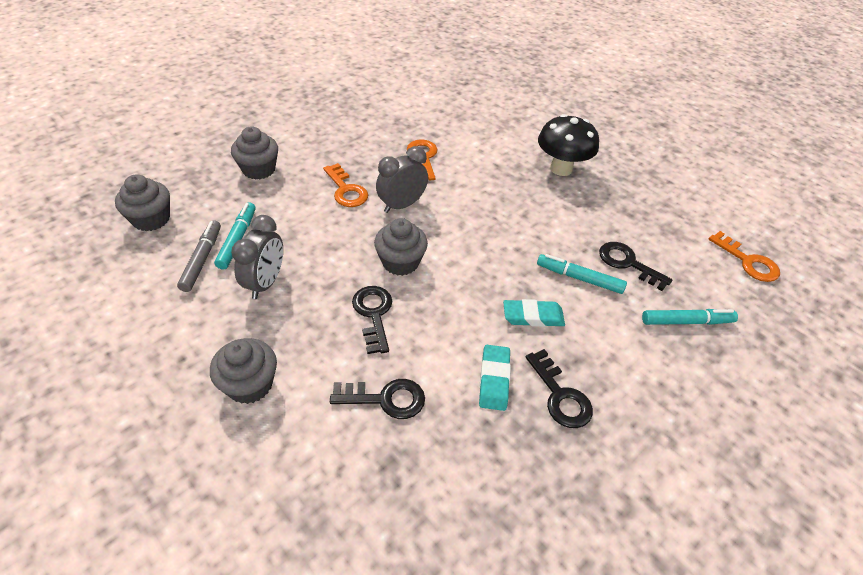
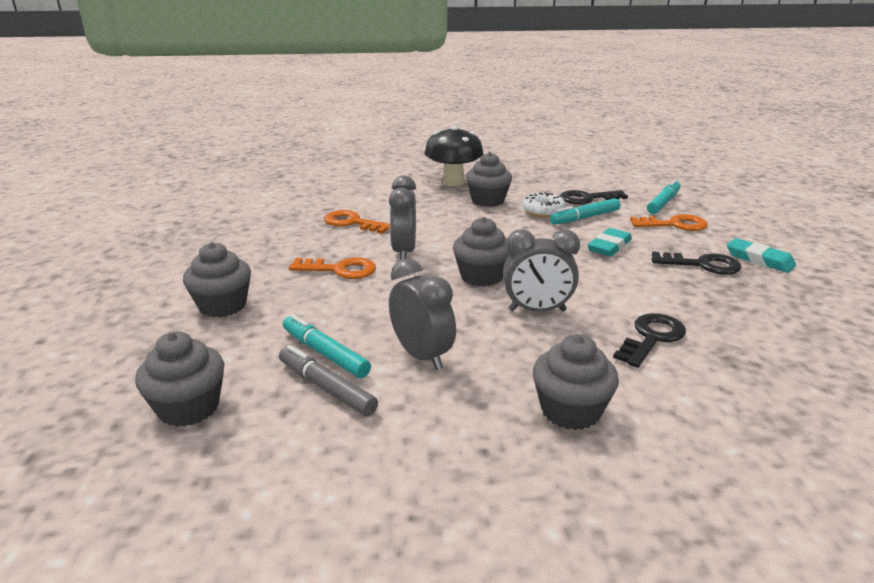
camera: 50 degrees left, 20 degrees down
(373, 314) = (537, 310): black key -> grey clock
(494, 379) = (666, 283): turquoise eraser -> turquoise eraser (759, 259)
(546, 205) = (487, 200): none -> grey cupcake
(562, 246) = (543, 211): none -> white donut
(747, 261) = (624, 168): orange key -> orange key (674, 225)

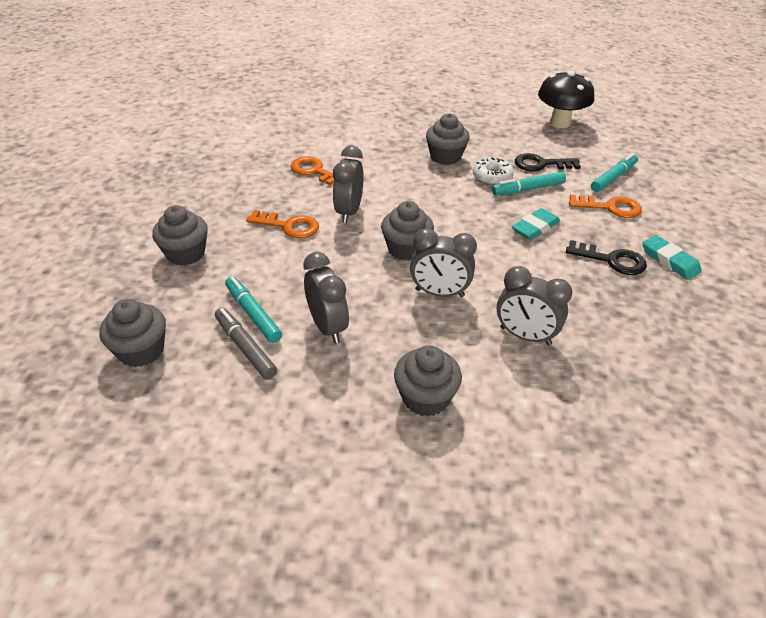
camera: 10 degrees right, 15 degrees up
(453, 182) = (422, 129): black mushroom -> black mushroom (560, 123)
(651, 338) = (525, 336): black key -> grey clock

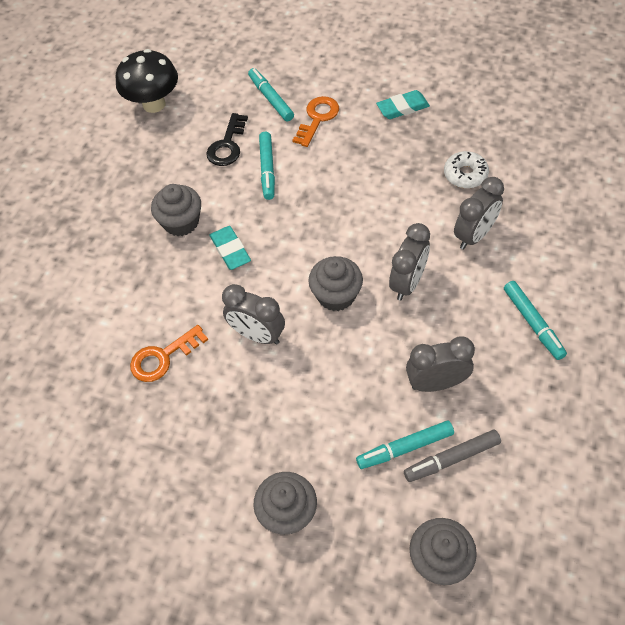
camera: 70 degrees left, 15 degrees up
(289, 226) = (266, 398): orange key -> none
(425, 398) = (533, 323): grey cupcake -> turquoise marker
(492, 177) = (235, 192): white donut -> white donut (465, 174)
(535, 227) = (331, 183): turquoise eraser -> turquoise eraser (230, 250)
(611, 260) = (392, 145): black key -> none

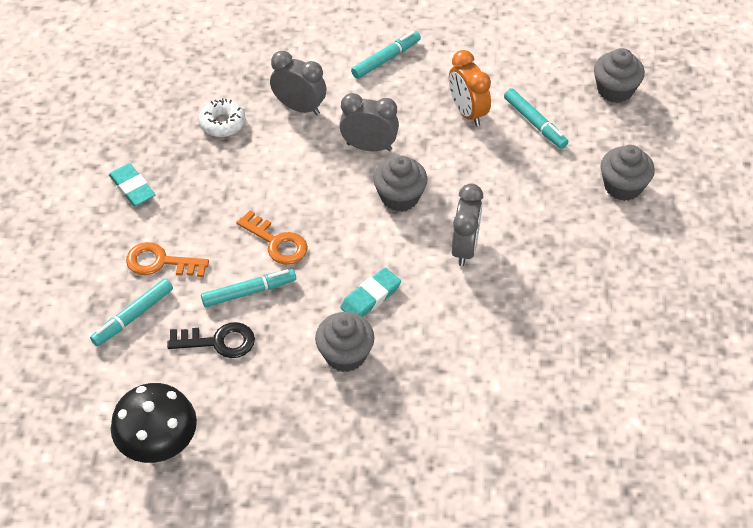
camera: 110 degrees left, 5 degrees down
(163, 357) = (516, 318): orange key -> orange key (276, 242)
(436, 383) = (467, 112): grey clock -> orange clock
(451, 458) = (532, 94): grey marker -> none

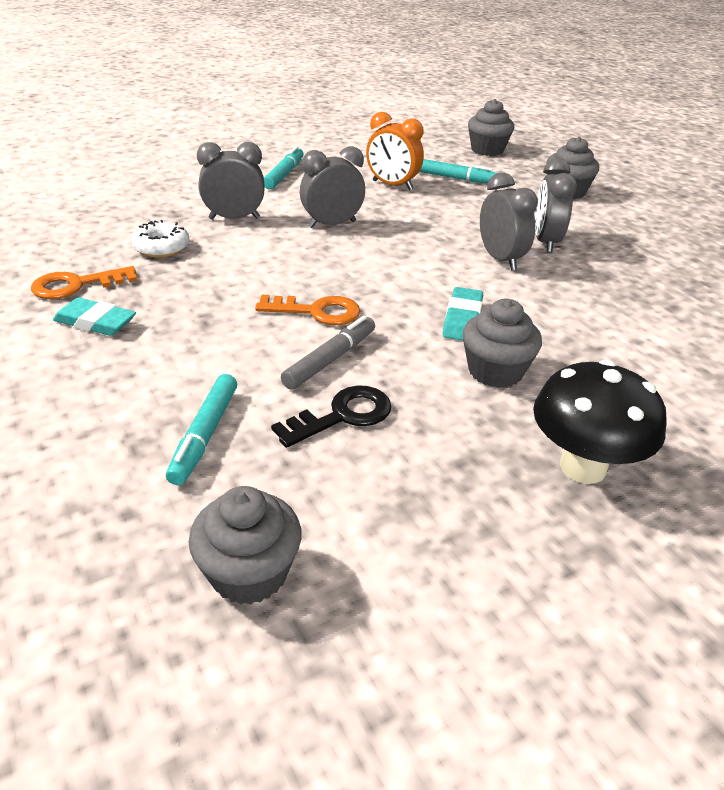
camera: 35 degrees left, 15 degrees down
(159, 445) = (382, 561): black mushroom -> black mushroom (582, 467)
(161, 262) = (194, 372): orange key -> orange key (77, 285)
(249, 292) = (330, 360): turquoise marker -> grey marker
(400, 197) = (400, 246): grey cupcake -> grey cupcake (249, 573)
(525, 244) = (545, 242): none -> grey clock

